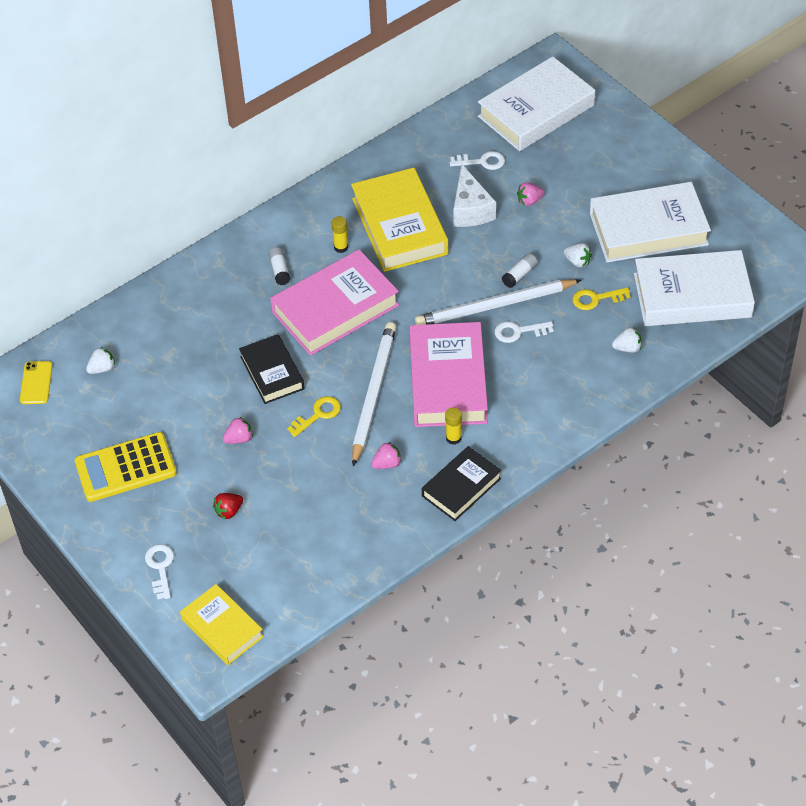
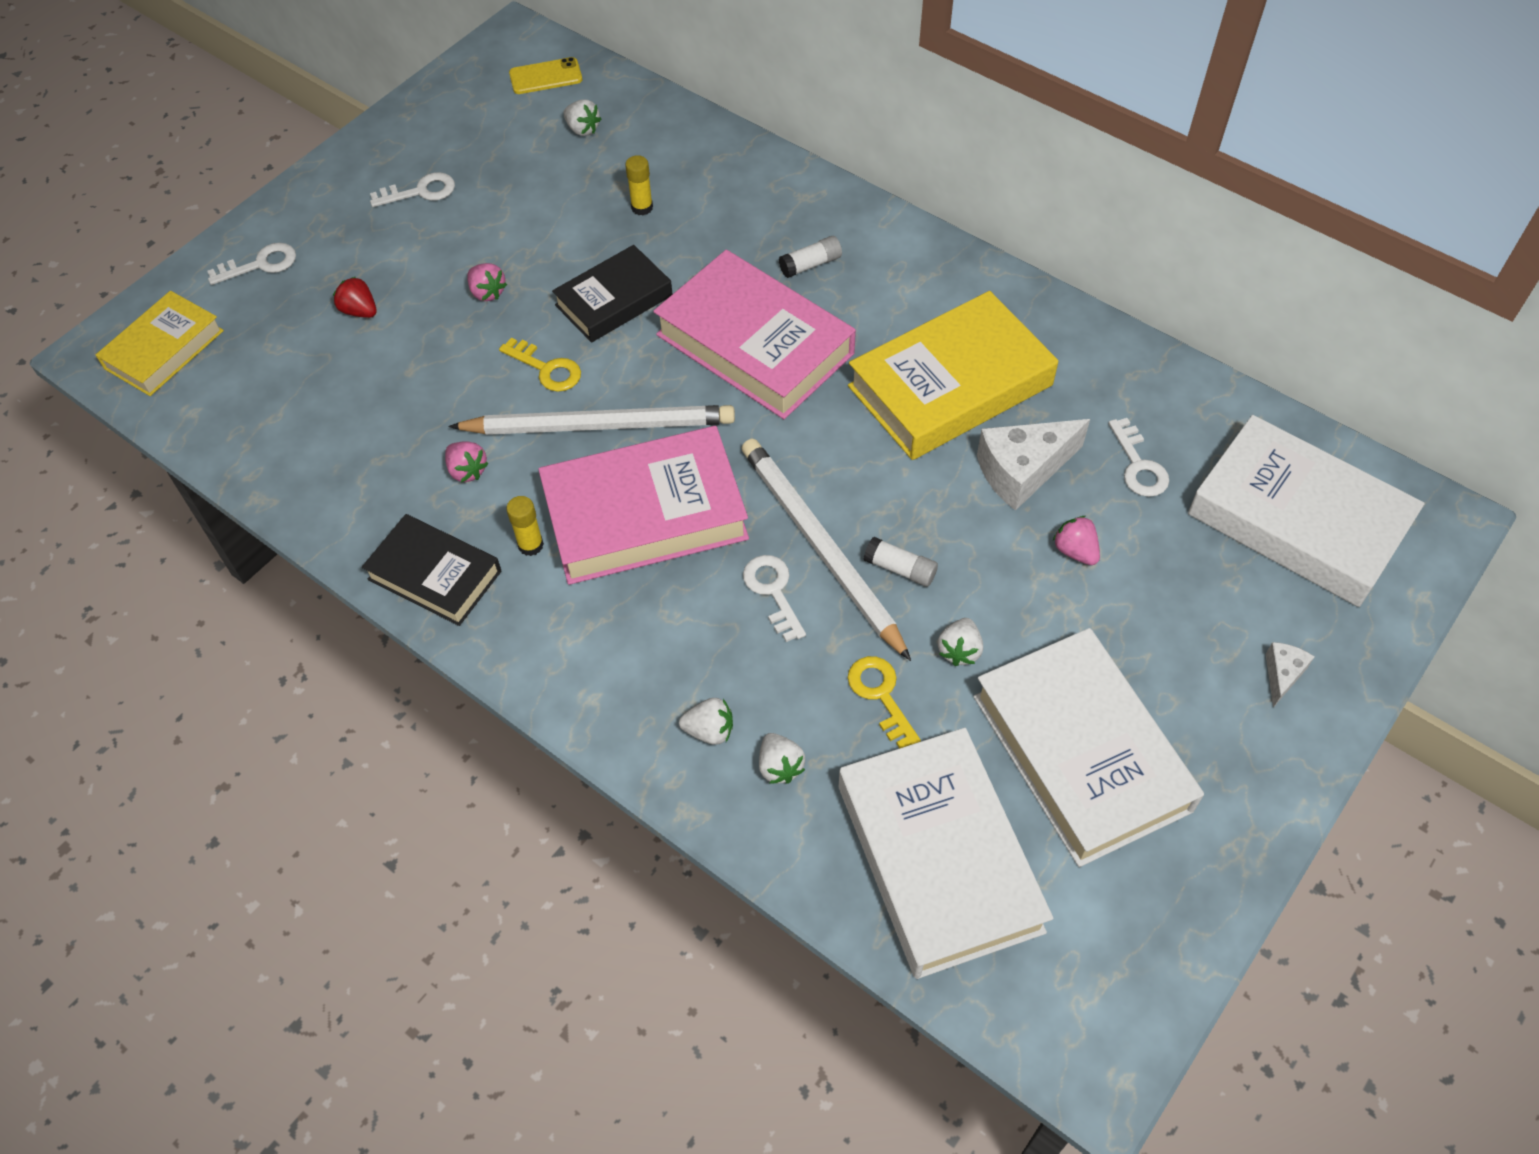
camera: 75 degrees right, 5 degrees up
(125, 468) = (420, 192): yellow calculator -> white key
(341, 247) = (880, 324): yellow glue stick -> yellow glue stick (642, 207)
(599, 374) = (709, 730): none -> white strawberry
(624, 144) = (1282, 675): none -> white cheese

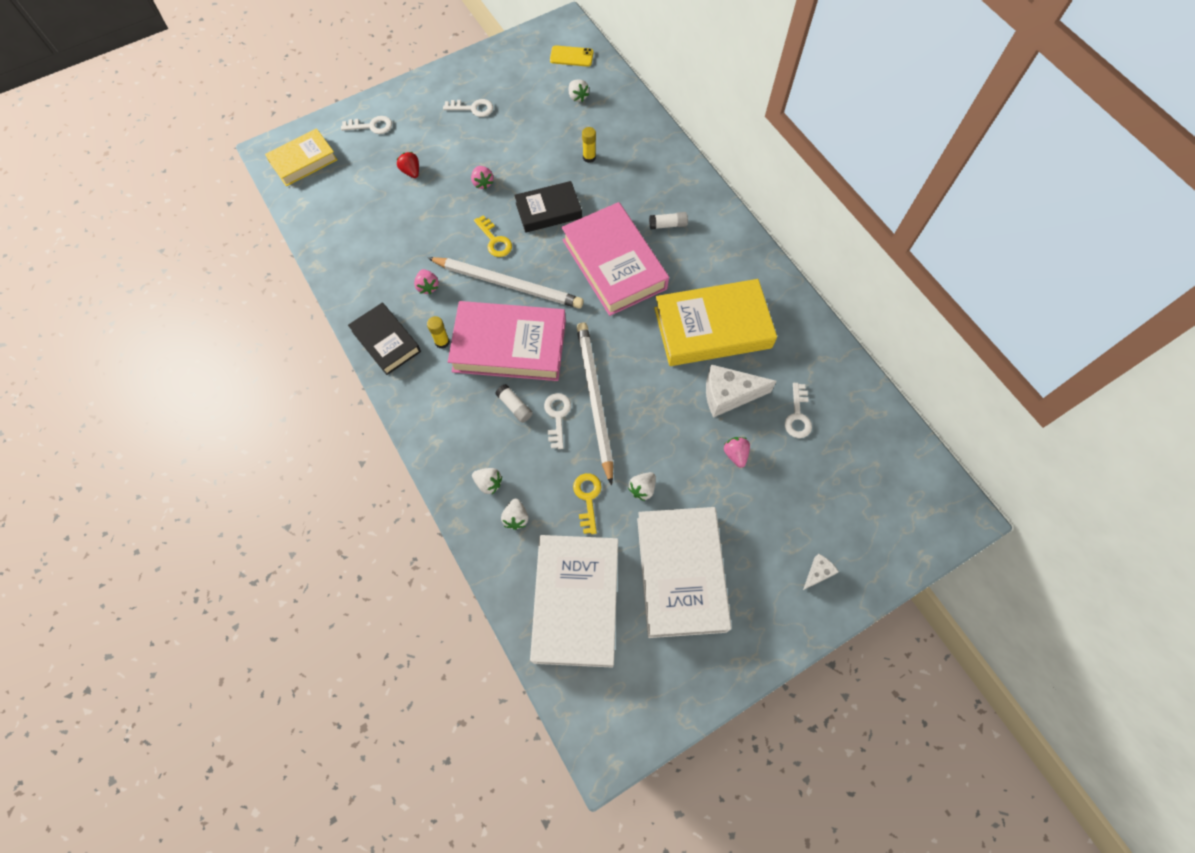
camera: 20 degrees right, 10 degrees up
(900, 569) = (632, 428): white glue stick -> white glue stick (514, 406)
(1298, 520) = (875, 483): white book -> none

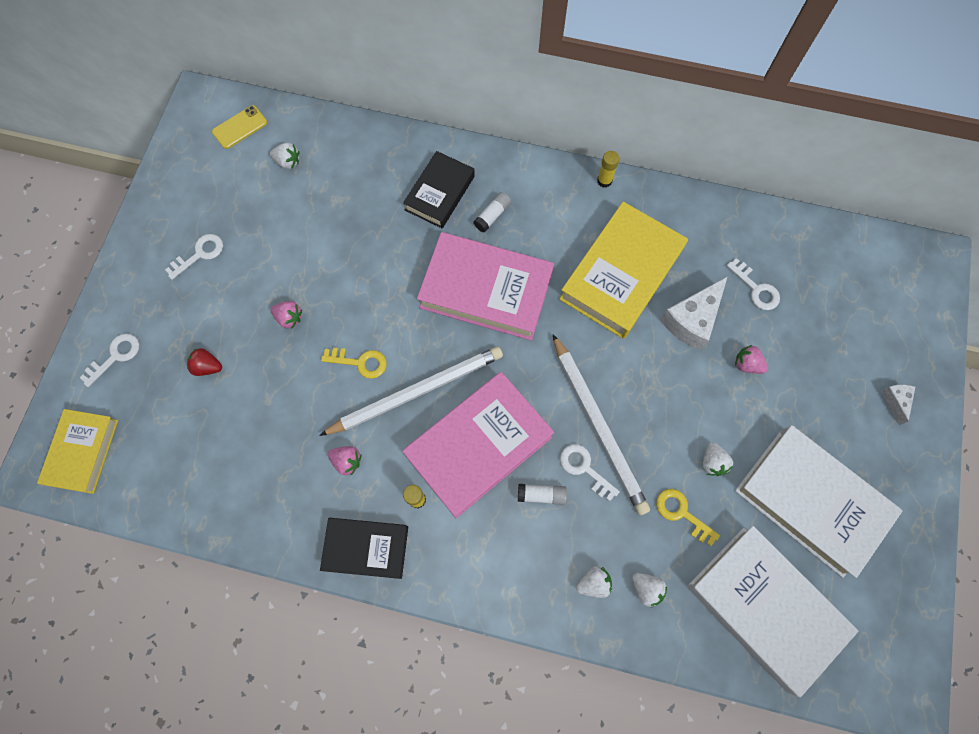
camera: 45 degrees left, 5 degrees up
(548, 210) = (378, 292): black book -> black book (440, 193)
(589, 157) = (360, 211): yellow glue stick -> yellow glue stick (604, 181)
(594, 400) = (598, 425): white pencil -> white pencil turned 150 degrees counterclockwise

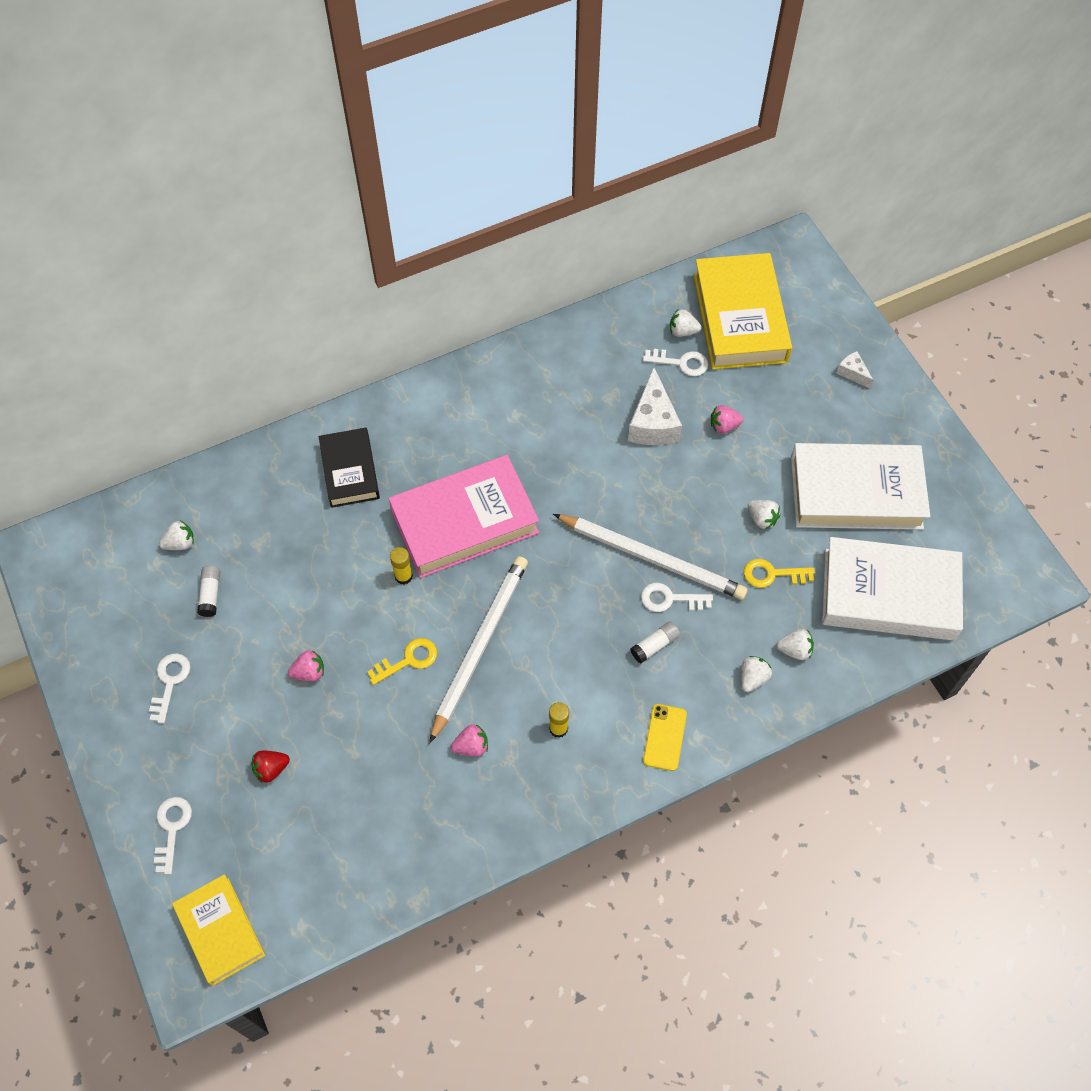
camera: 40 degrees left, 10 degrees down
(240, 127) = (102, 546): yellow phone -> yellow phone (664, 737)
(366, 548) = (551, 799): black book -> none
(478, 446) = (571, 648): pink book -> none
(492, 216) = (414, 457): white glue stick -> white glue stick (210, 594)
(604, 181) = (485, 362): yellow glue stick -> yellow glue stick (403, 576)
(621, 274) = (565, 428): yellow book -> yellow book (740, 318)
(779, 264) = (683, 331): none -> white strawberry

